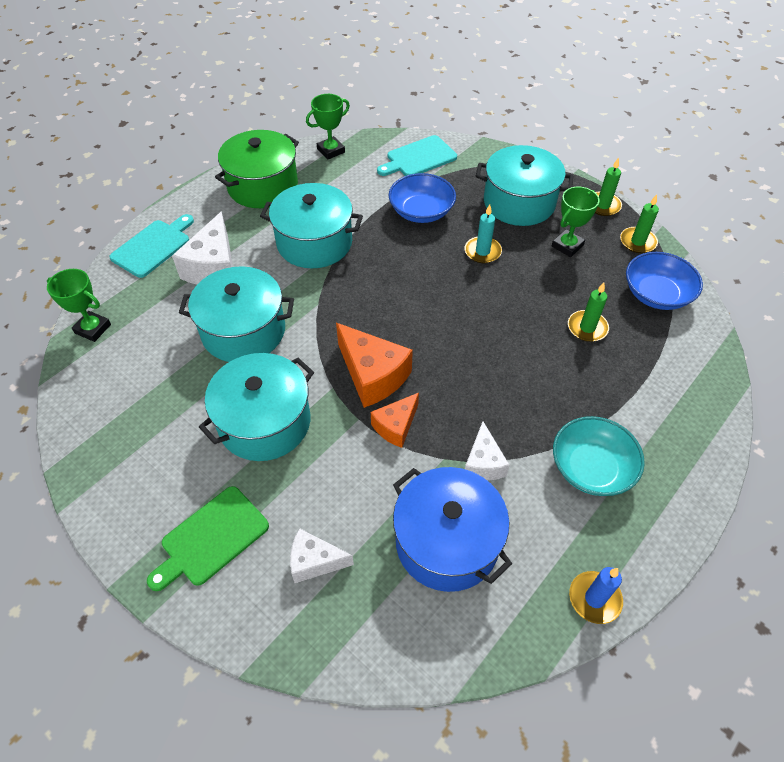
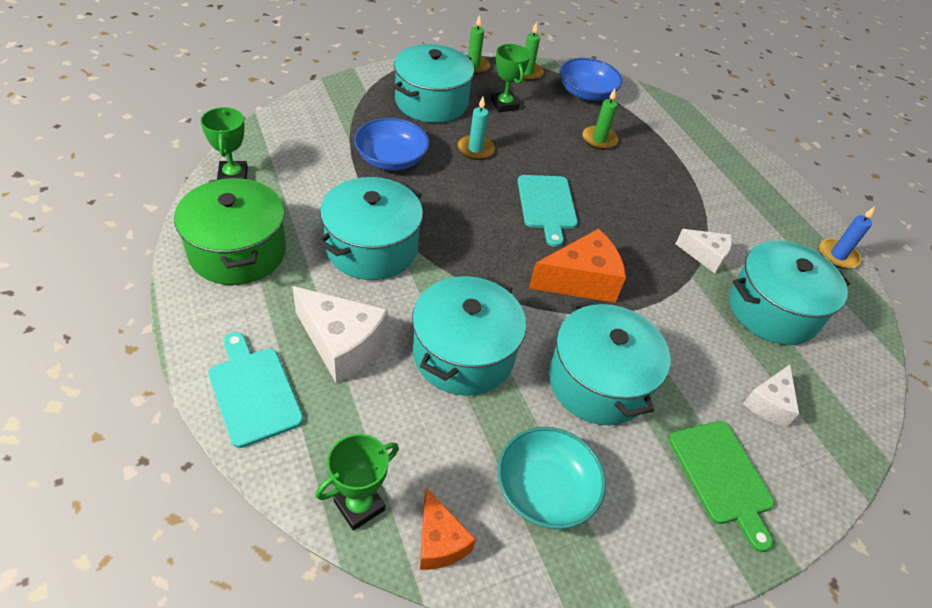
camera: 70 degrees left, 5 degrees down
(396, 426) = (646, 290): orange cheese -> orange cheese (439, 541)
(418, 158) = (311, 126): turquoise cutting board -> turquoise cutting board (547, 205)
(447, 542) = (772, 310): blue pot -> turquoise pot
(591, 468) = (731, 203): turquoise bowl -> turquoise bowl (545, 490)

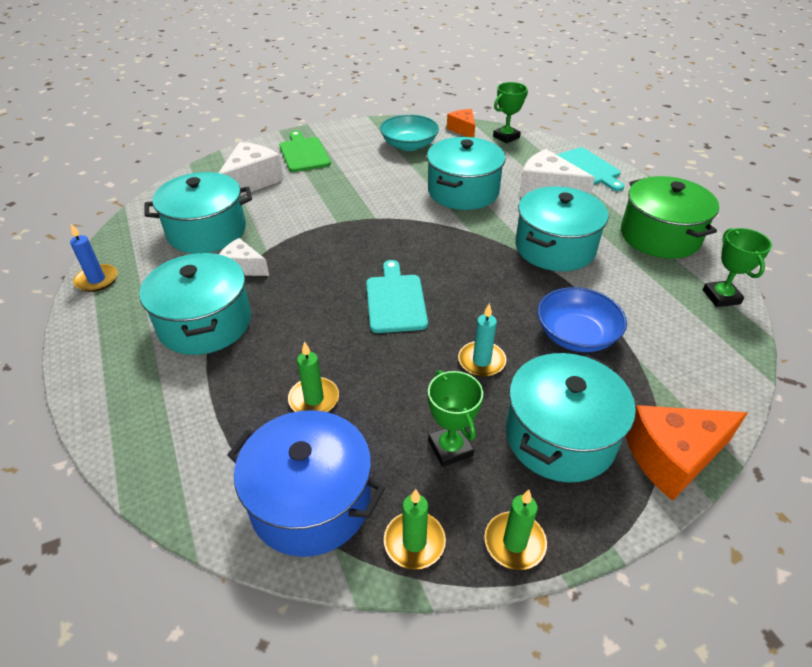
camera: 175 degrees left, 5 degrees down
(580, 280) = (371, 239): orange cheese -> orange cheese (672, 457)
(586, 93) = (310, 501): blue bowl -> blue pot
(598, 382) = (369, 184): turquoise pot -> turquoise pot (205, 323)
(769, 403) = (252, 181): white cheese -> white cheese, size x1.64

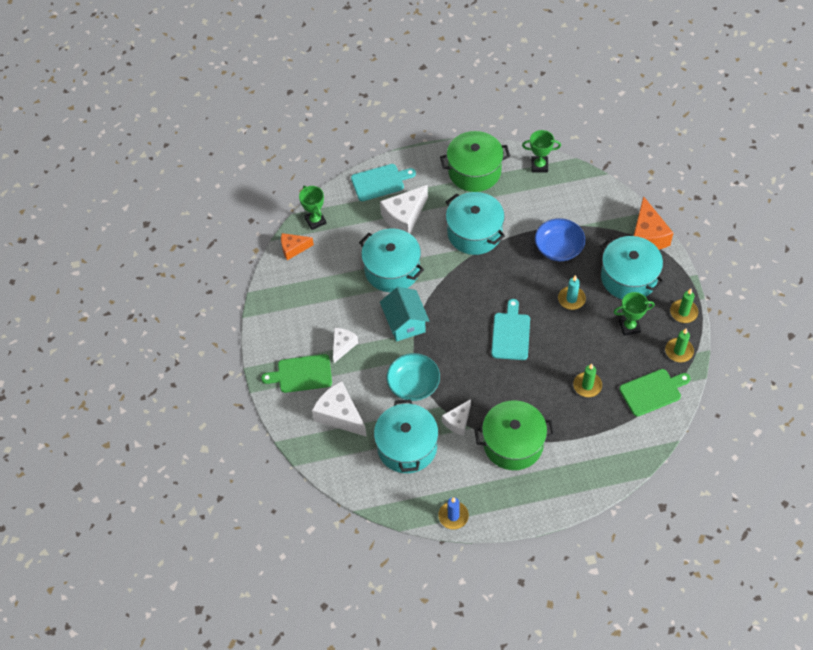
camera: 75 degrees left, 15 degrees up
(205, 323) = (513, 443): turquoise pot -> green pot
(310, 501) = (652, 391): blue pot -> green cutting board
(345, 172) = (343, 346): none -> white cheese
(388, 209) = (405, 323): none -> turquoise house
(395, 300) = (511, 334): turquoise cutting board -> turquoise cutting board turned 90 degrees clockwise
(409, 145) = (309, 293): turquoise bowl -> turquoise bowl (413, 384)

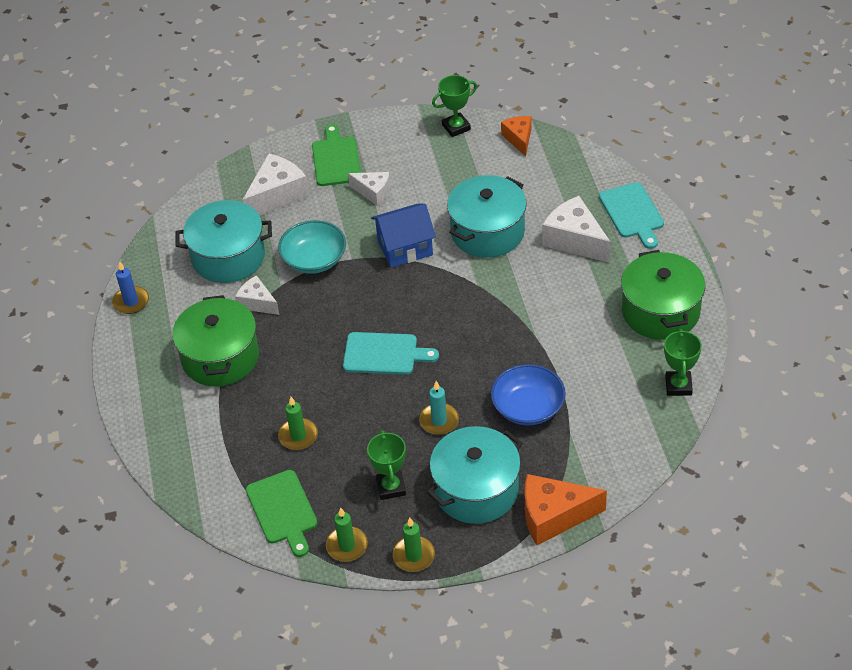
camera: 90 degrees right, 10 degrees down
(315, 221) = (563, 155): green trophy -> green trophy (456, 127)
(405, 323) = (405, 248): turquoise house -> blue house
(474, 233) = (550, 313): turquoise pot -> none

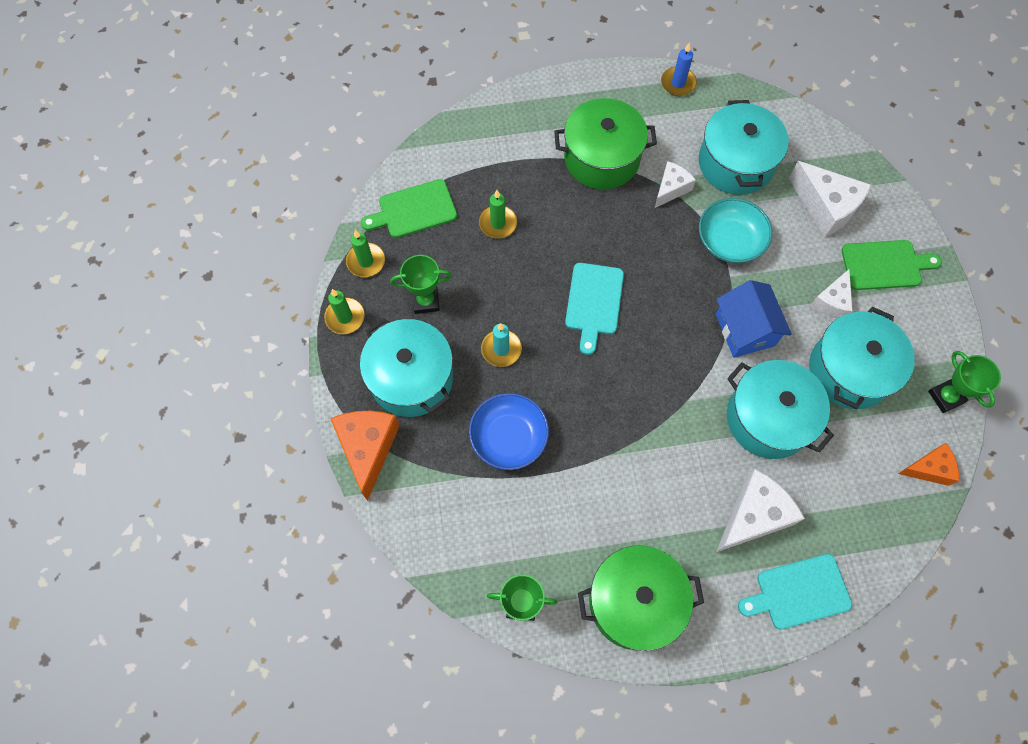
camera: 90 degrees right, 20 degrees up
(438, 182) = (849, 370): none -> turquoise pot

